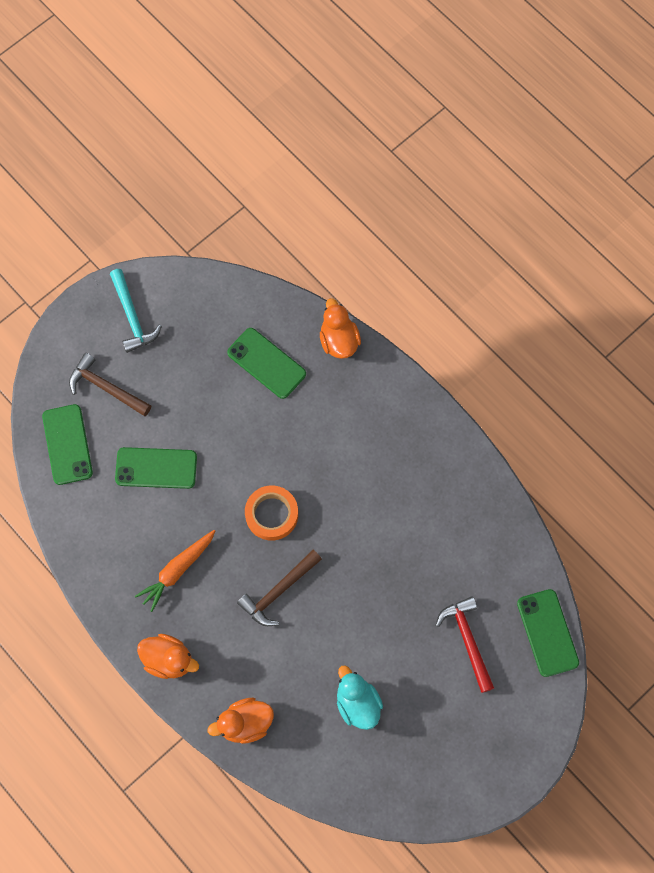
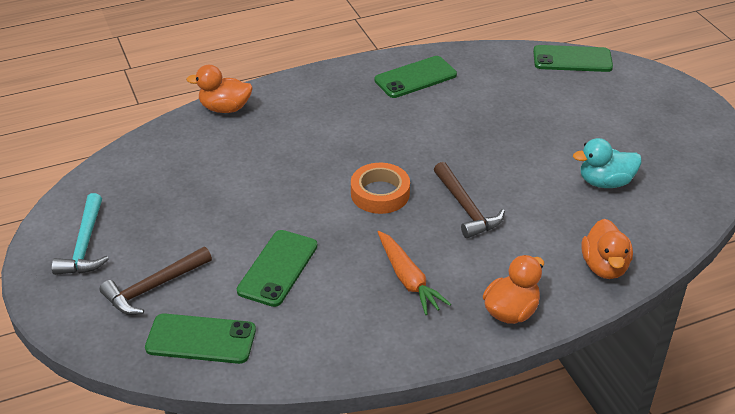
camera: 70 degrees left, 30 degrees down
(132, 317) = (85, 245): turquoise hammer -> turquoise hammer turned 90 degrees clockwise
(266, 363) = (214, 159): green phone -> green phone (415, 77)
(467, 640) = (563, 102): red hammer -> none

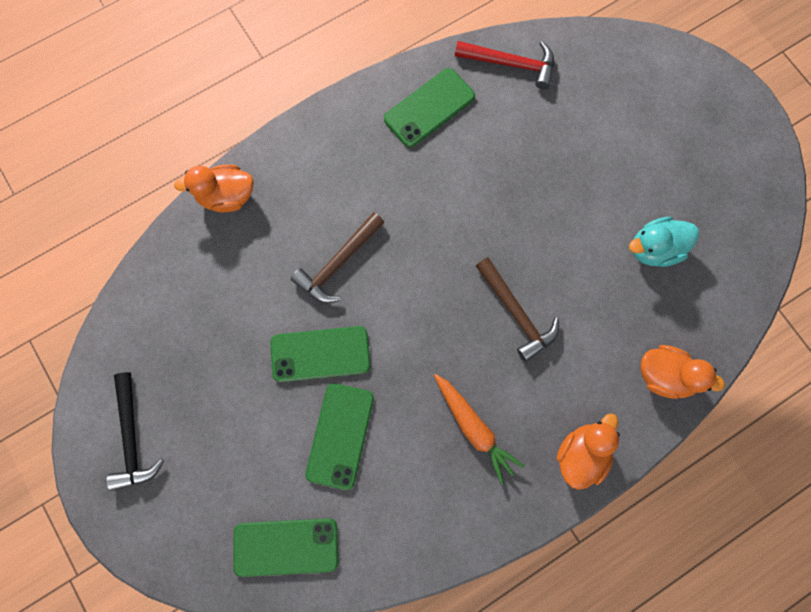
camera: 10 degrees left, 35 degrees up
(85, 245) = (132, 438): turquoise hammer -> black hammer
(153, 287) = (220, 485): brown hammer -> brown hammer (338, 263)
(380, 193) = (423, 306): orange tape -> none
(492, 61) = (511, 64): none -> red hammer
(572, 59) = (599, 47): green phone -> green phone (320, 354)
(604, 266) = (665, 375): orange duck -> orange duck turned 60 degrees counterclockwise

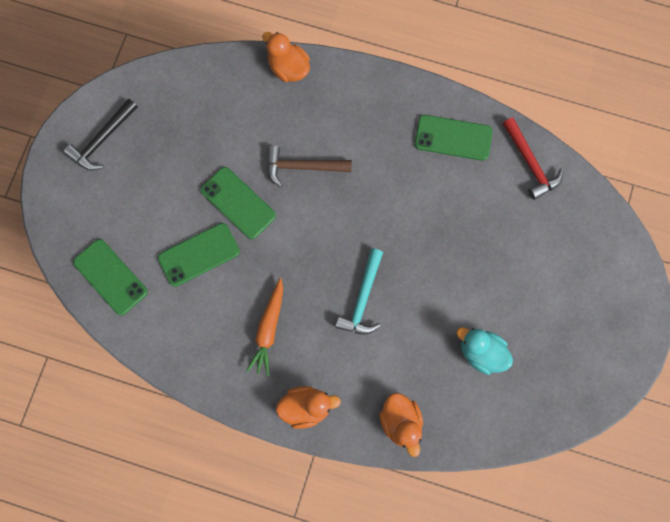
camera: 50 degrees right, 0 degrees up
(516, 313) = (362, 299): brown hammer -> turquoise hammer

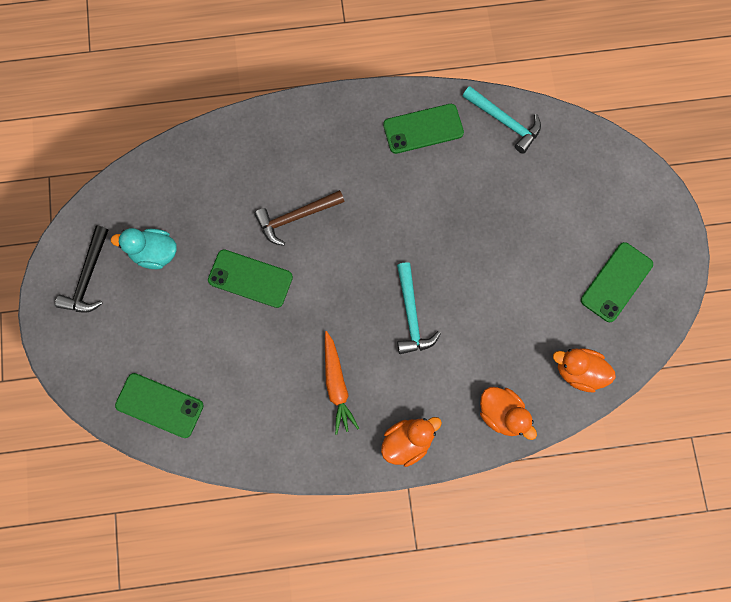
camera: 25 degrees left, 0 degrees up
(199, 254) = (236, 344): green phone -> green phone (616, 282)
(288, 68) = (237, 130): orange duck -> orange duck (578, 371)
(481, 353) = (544, 315): turquoise duck -> turquoise duck (154, 253)
(530, 163) = (504, 122): red hammer -> turquoise hammer

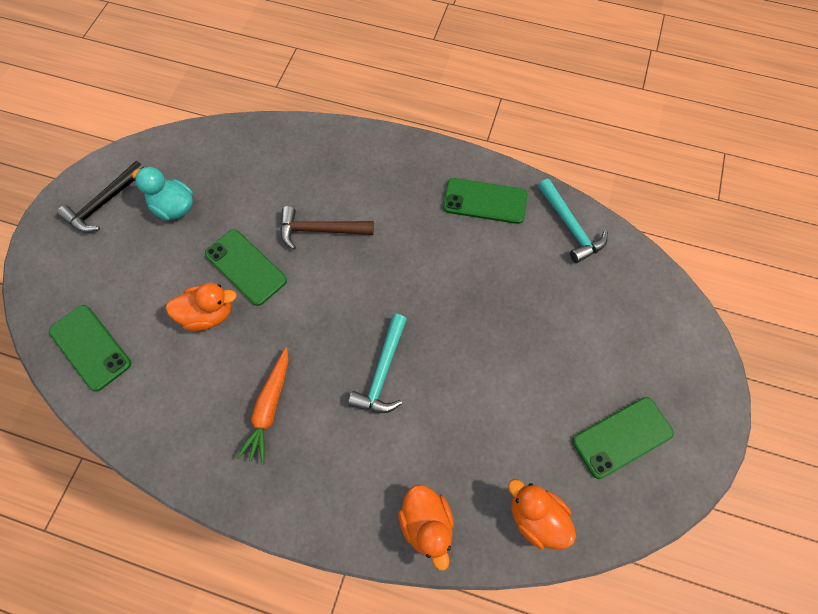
camera: 25 degrees right, 10 degrees down
(407, 441) = (309, 504): orange duck -> orange duck (208, 314)

